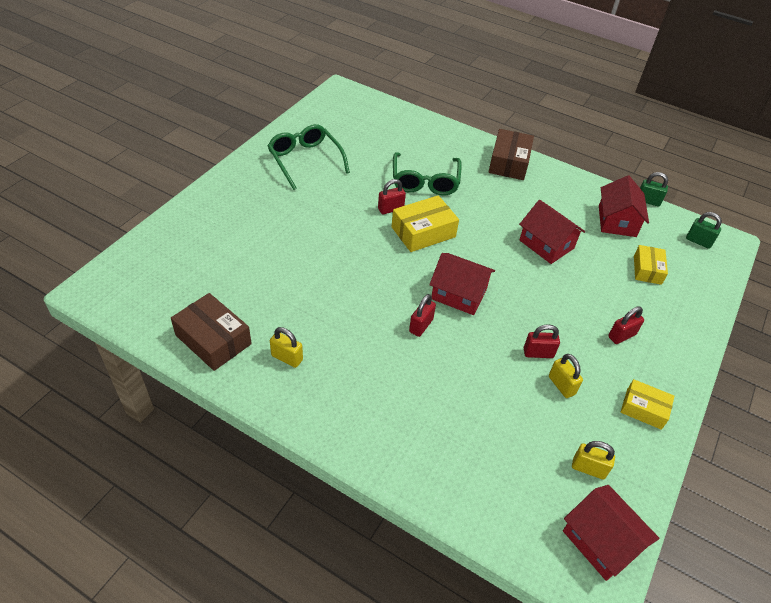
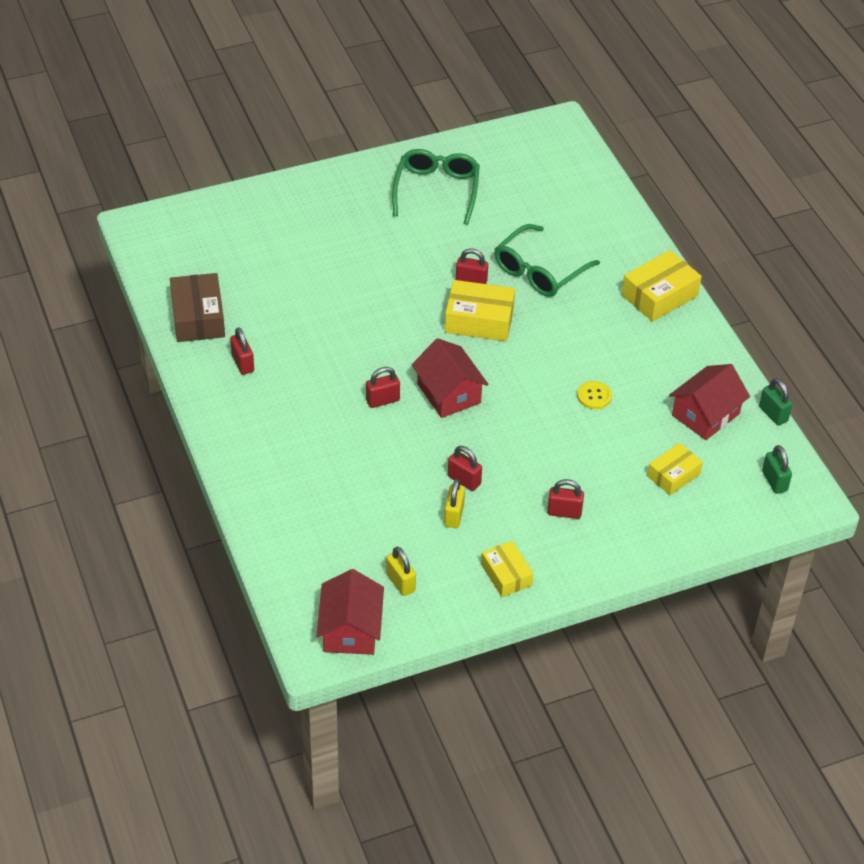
camera: 40 degrees right, 0 degrees up
(287, 358) = (242, 363): yellow padlock -> red padlock
(509, 163) = (659, 295): brown box -> yellow box
(546, 244) = (594, 396): red house -> yellow button

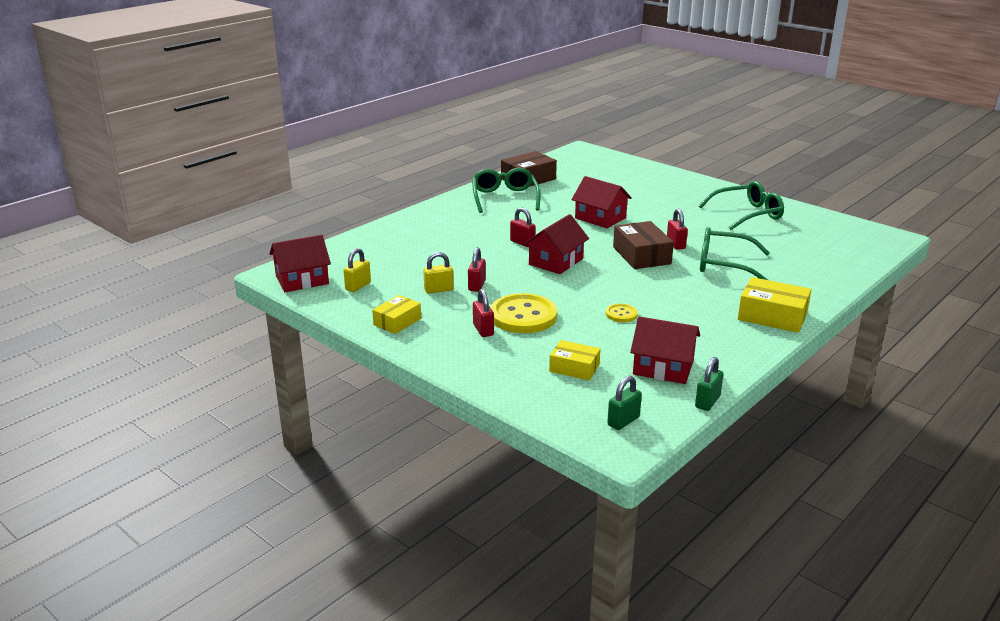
camera: 65 degrees right, 20 degrees down
(242, 363) = (504, 198): red padlock -> green glasses
(363, 307) = (600, 218): none -> red house
(479, 320) = (641, 255): yellow box -> brown box
(554, 470) = (523, 316): none -> yellow button

